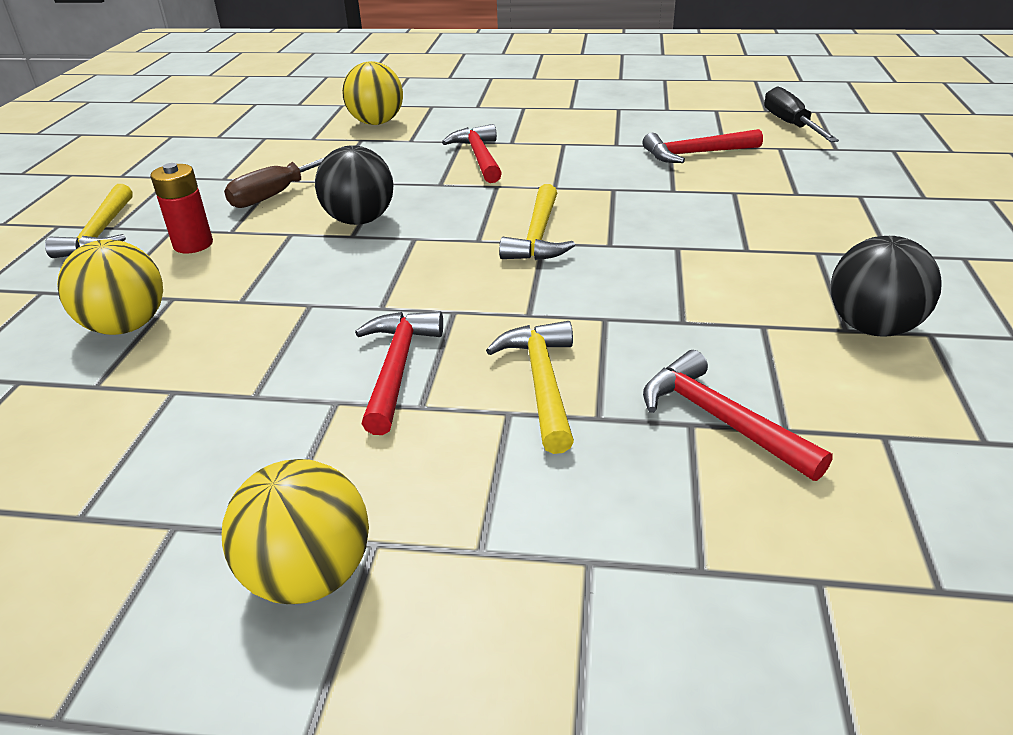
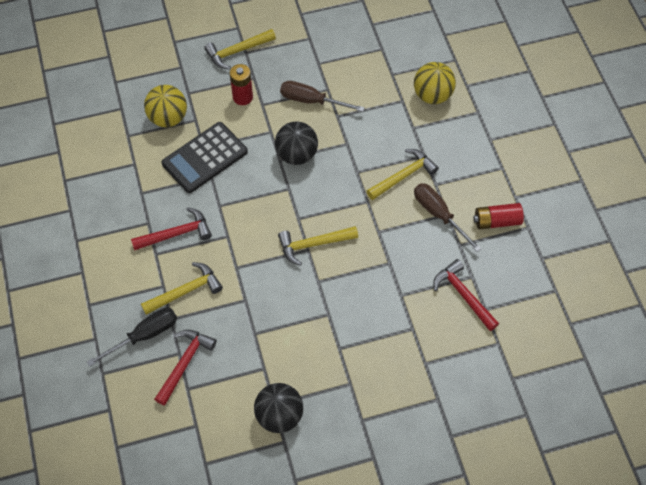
camera: 65 degrees right, 25 degrees up
(264, 303) = (205, 158): none -> black calculator
(309, 575) = (63, 260): yellow ball -> none
(479, 157) = (403, 176): red hammer -> yellow hammer
(560, 147) = (439, 214): none -> brown screwdriver
(597, 121) = (497, 221): none -> red battery
(790, 125) = (545, 344): black screwdriver -> black screwdriver (144, 335)

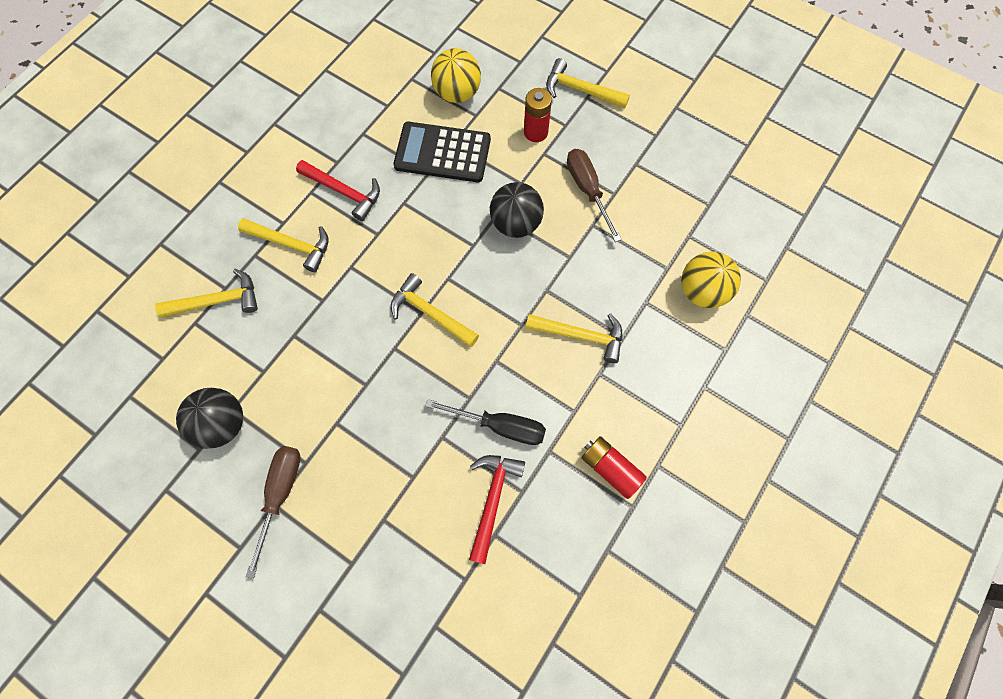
camera: 50 degrees right, 10 degrees up
(144, 335) = (221, 247): black screwdriver -> black screwdriver (500, 426)
(184, 363) = (217, 301): red hammer -> yellow hammer
(439, 214) = (566, 403): brown screwdriver -> brown screwdriver (280, 494)

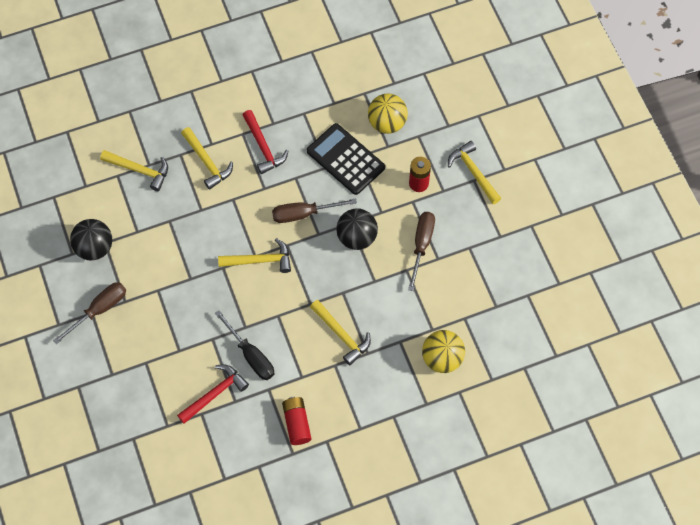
camera: 35 degrees right, 5 degrees down
(430, 313) = (260, 260): yellow hammer -> yellow hammer turned 105 degrees clockwise
(441, 234) = (304, 214): none -> brown screwdriver

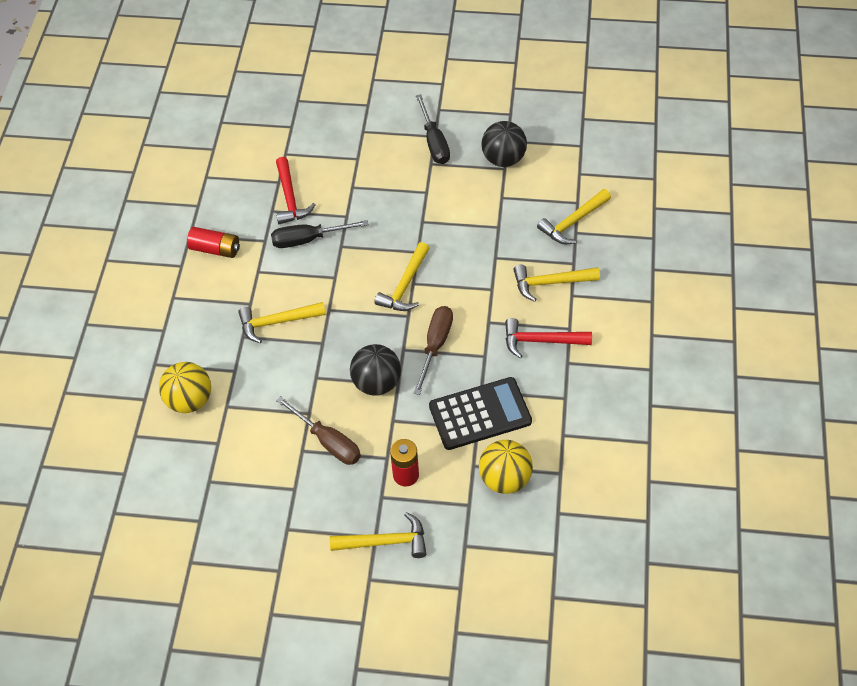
camera: 120 degrees right, 10 degrees down
(99, 310) = (434, 142): brown screwdriver -> black screwdriver

